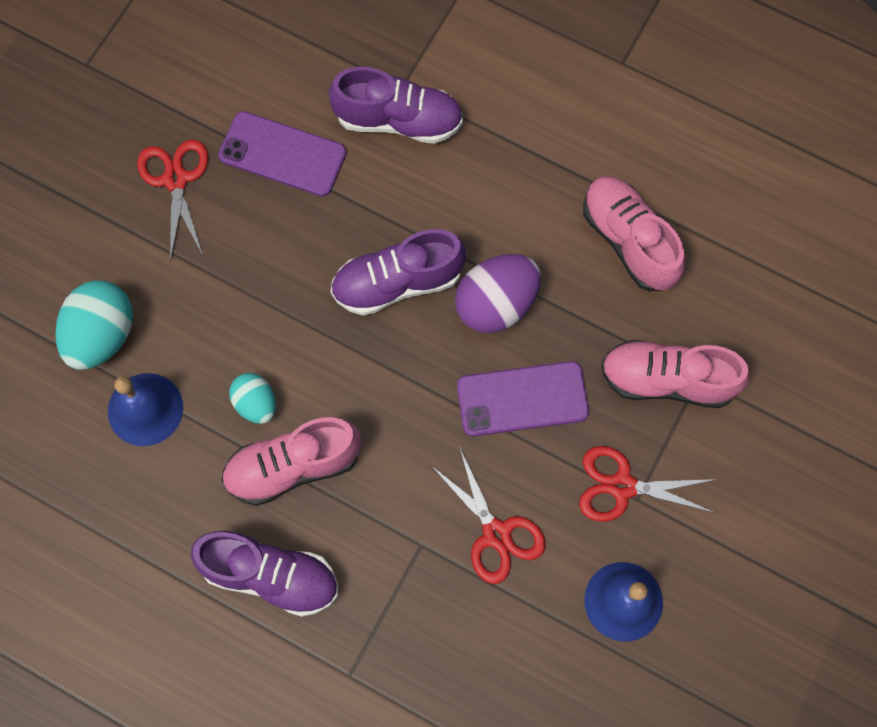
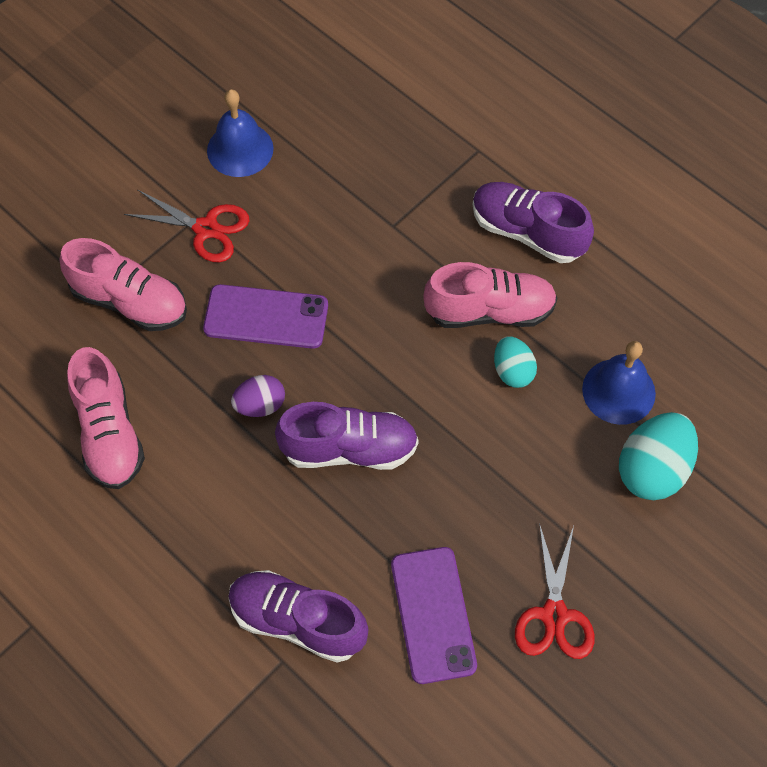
camera: 165 degrees left, 10 degrees down
(282, 154) = (433, 614): purple phone -> purple phone turned 45 degrees clockwise
(496, 304) = (260, 405): purple egg -> purple egg, size x0.59
(496, 534) = (327, 219): red scissors -> none

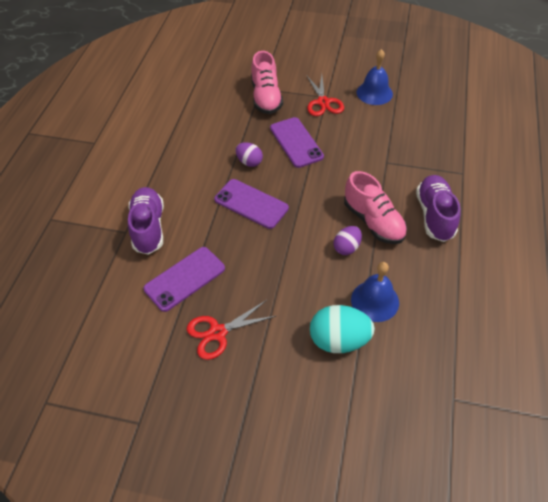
camera: 60 degrees right, 10 degrees down
(109, 433) = (198, 122): pink shoe -> none
(349, 449) = (251, 204): purple shoe -> purple phone
(513, 371) = (346, 247): turquoise egg -> purple egg

